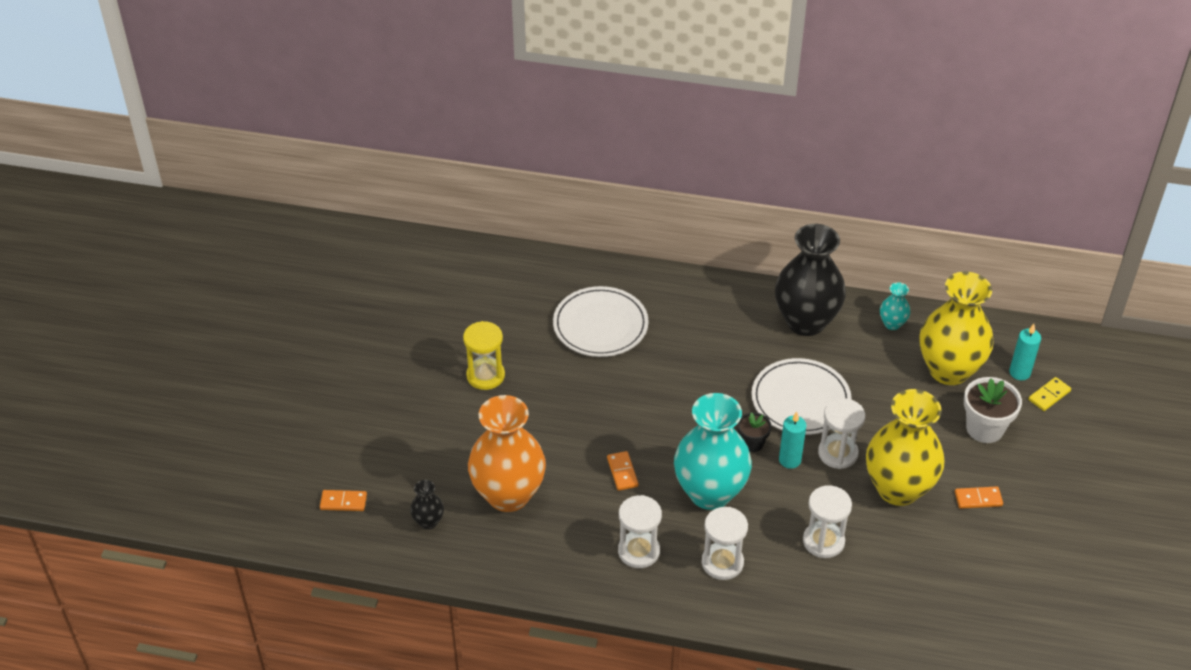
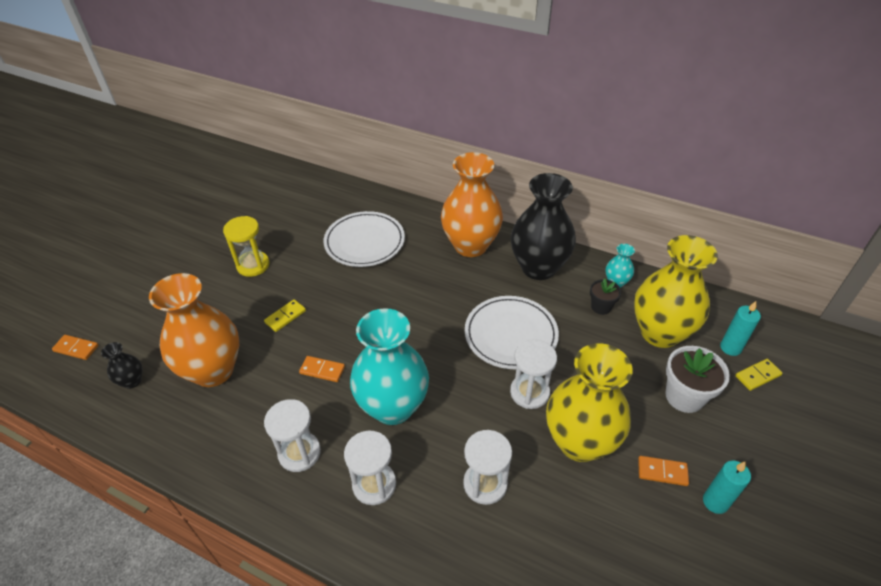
camera: 15 degrees right, 0 degrees up
(554, 426) = (285, 317): none -> yellow domino
(622, 472) = (322, 370): orange domino -> orange domino turned 75 degrees counterclockwise
(722, 308) = (470, 245): none -> orange vase
(752, 443) = (451, 366): black flower pot -> black flower pot (601, 307)
(789, 460) = (481, 390): turquoise candle -> turquoise candle (715, 502)

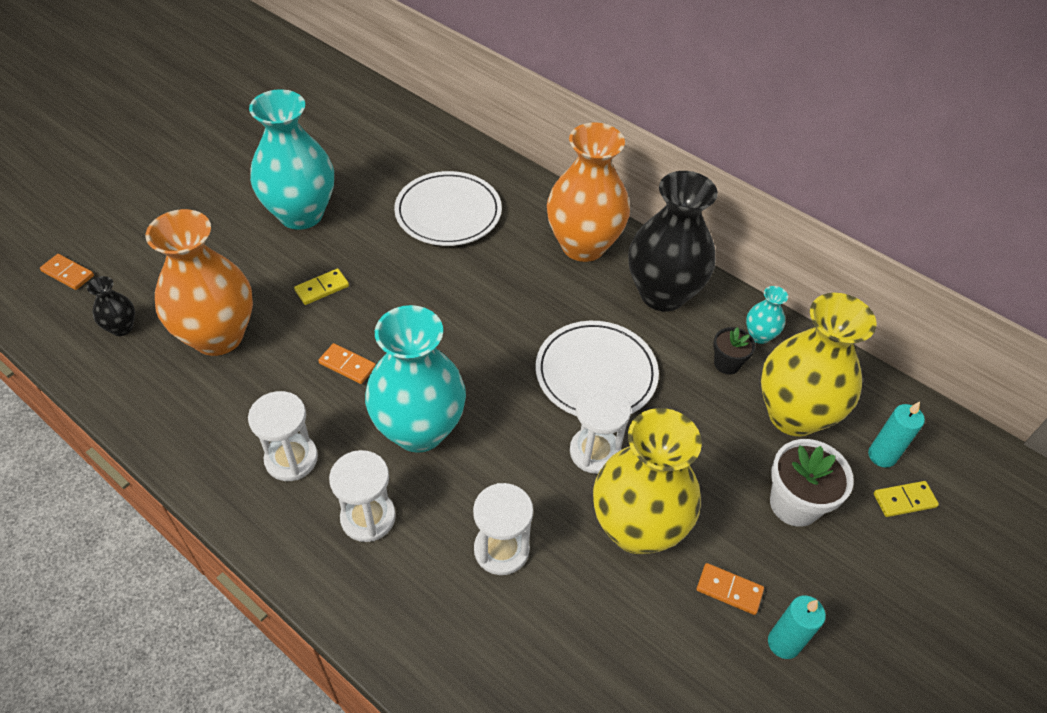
camera: 10 degrees right, 5 degrees up
(253, 265) = (301, 214): yellow hourglass -> turquoise vase

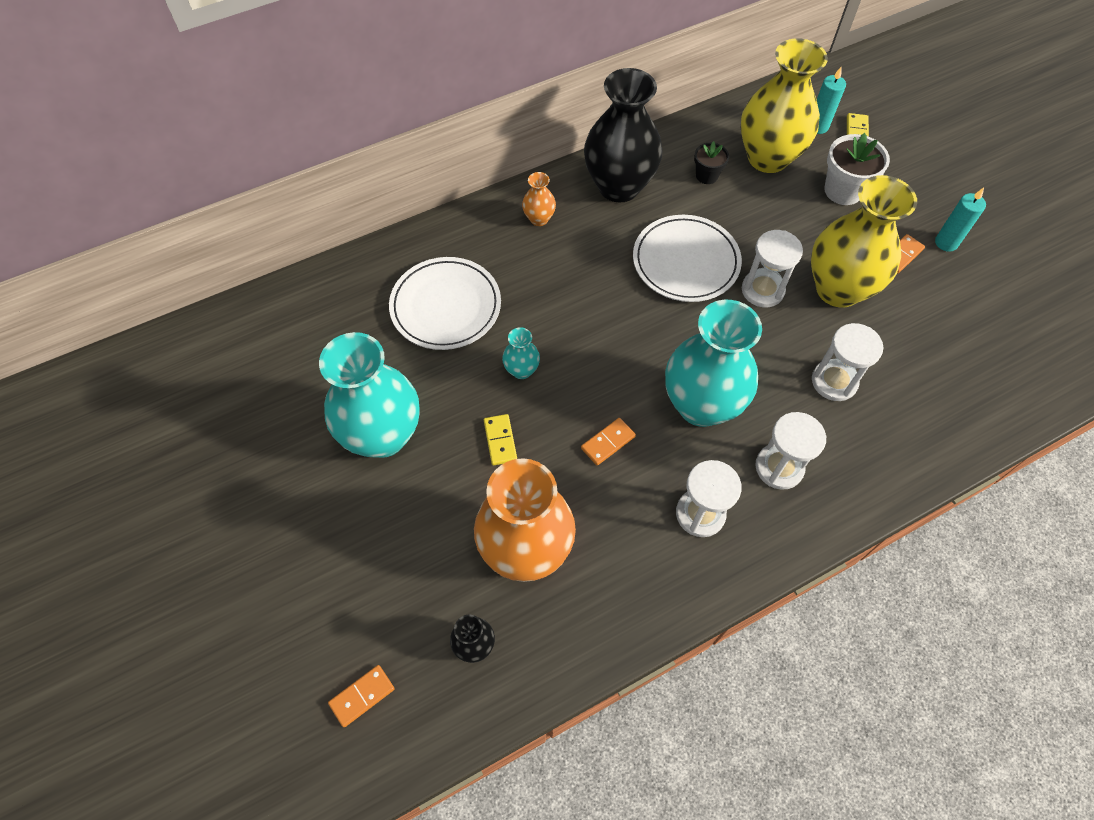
camera: 65 degrees left, 10 degrees up
(583, 245) = (539, 219): orange vase -> orange vase, size x0.43
(759, 335) = (686, 145): turquoise vase -> turquoise vase (521, 370)

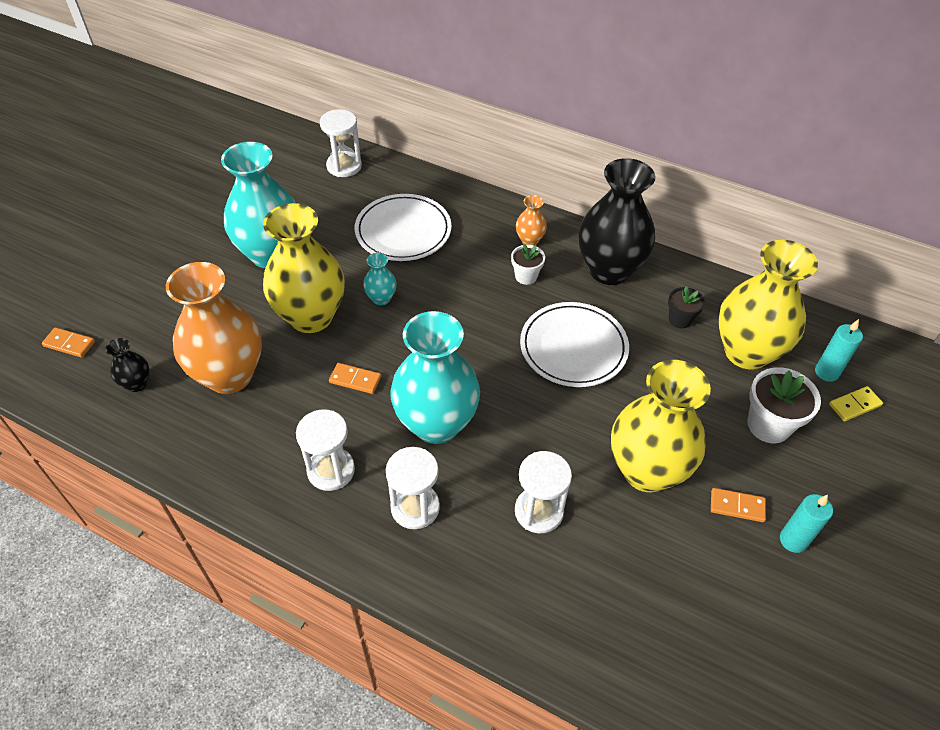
camera: 55 degrees right, 10 degrees down
(500, 440) = (311, 316): yellow domino -> yellow vase
(580, 246) = (526, 276): none -> white flower pot
(762, 290) = (592, 414): white hourglass -> white hourglass (344, 166)

